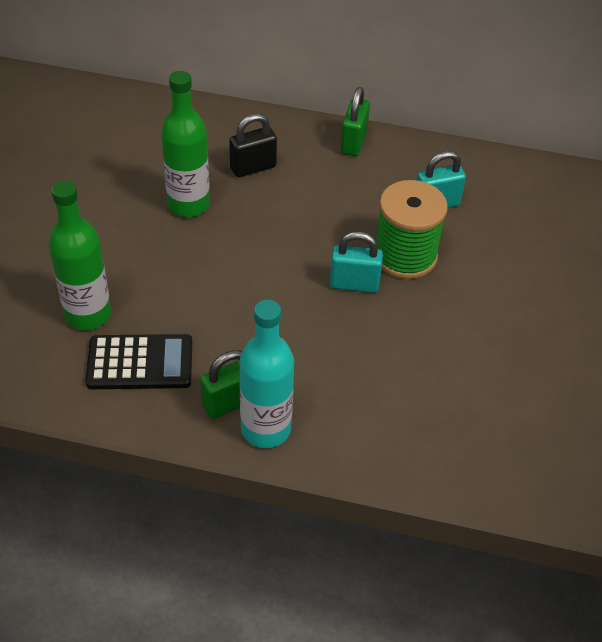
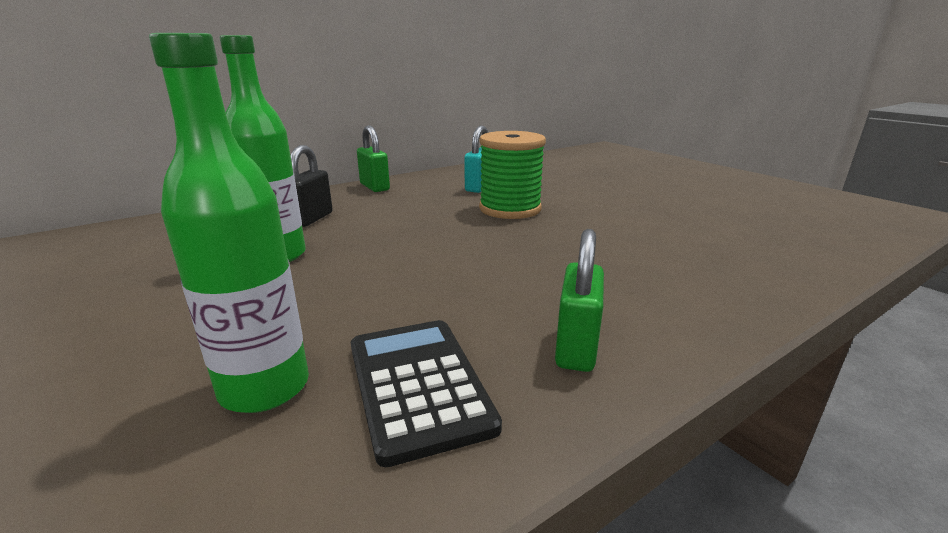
camera: 45 degrees left, 25 degrees down
(140, 363) = (418, 385): black calculator -> black calculator turned 60 degrees counterclockwise
(265, 429) = (645, 342): turquoise bottle -> none
(354, 284) = (507, 232): turquoise padlock -> none

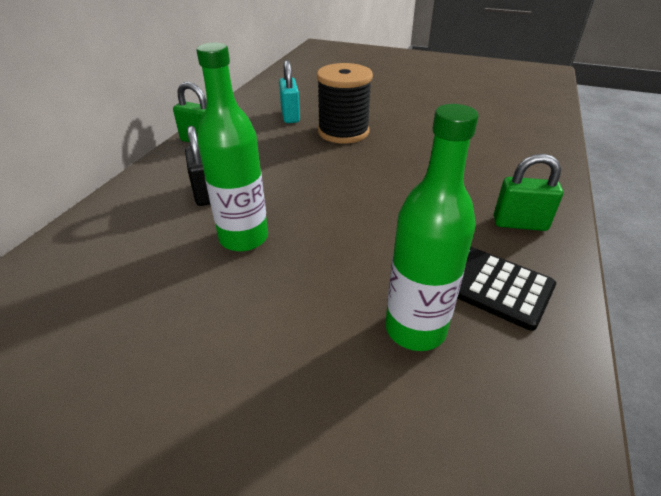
camera: 35 degrees left, 15 degrees up
(510, 209) = (343, 132): green spool -> black spool
(576, 347) = (519, 223): green padlock -> green padlock turned 60 degrees counterclockwise

